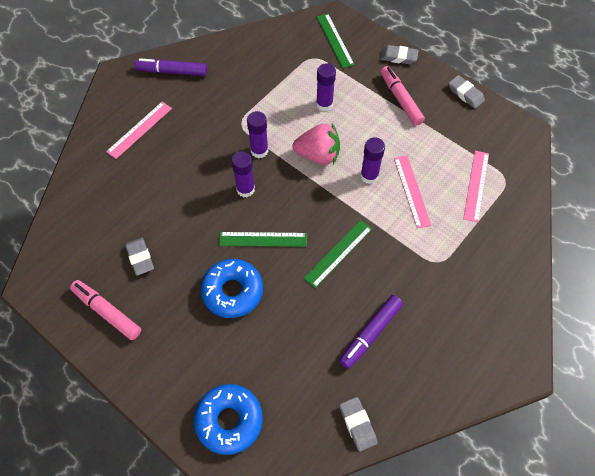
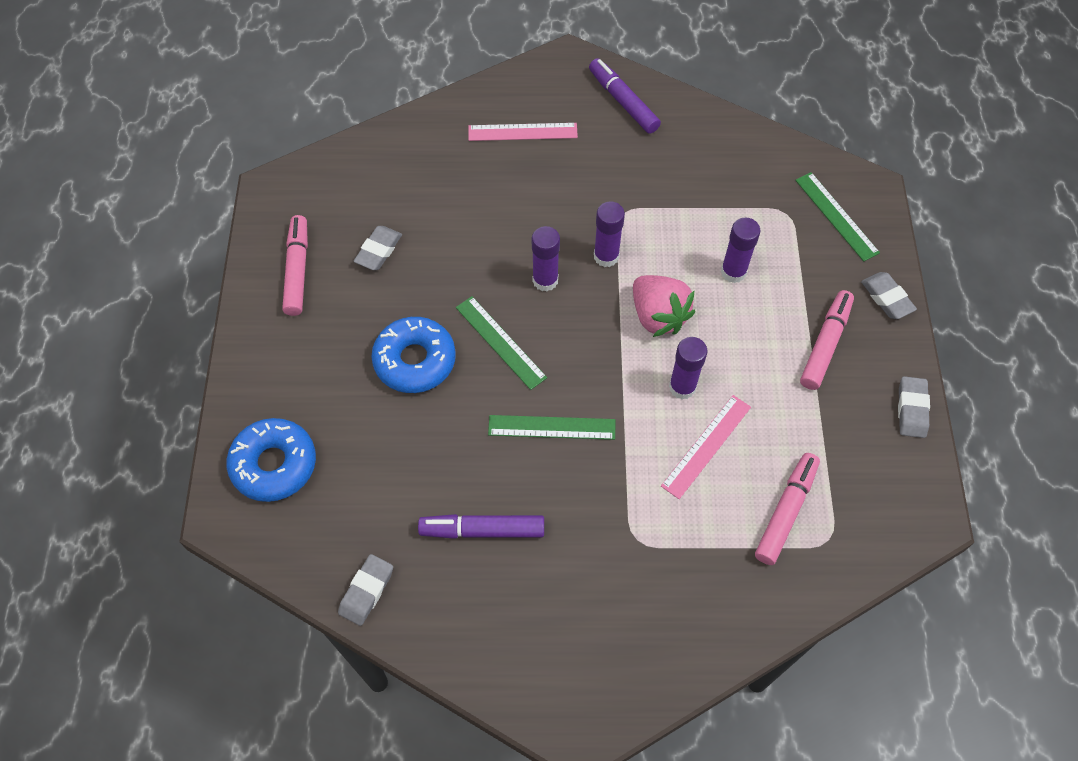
camera: 50 degrees right, 0 degrees up
(335, 40) = (836, 216): green ruler -> green ruler turned 60 degrees counterclockwise
(476, 185) = (785, 512): pink ruler -> pink marker

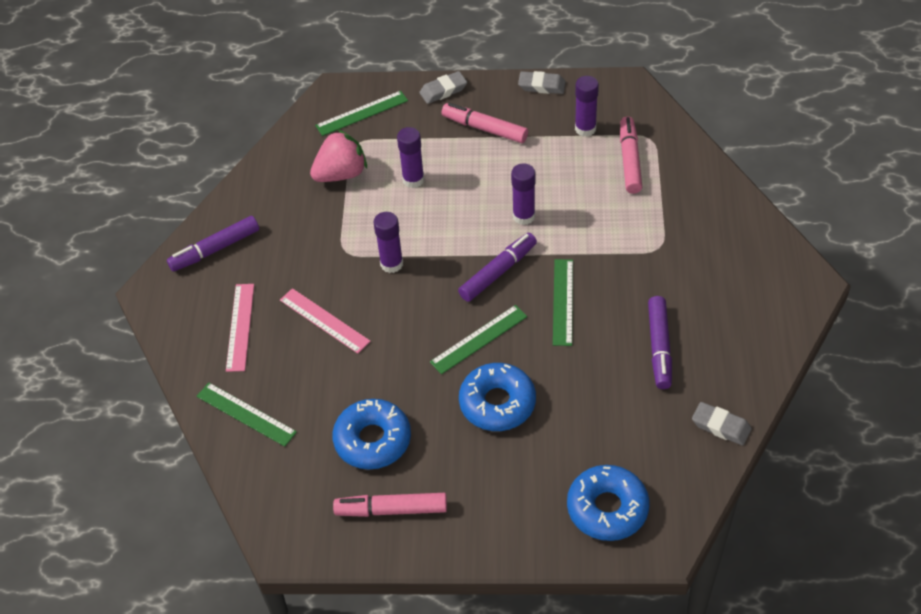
camera: 85 degrees left, 10 degrees down
(378, 251) = (372, 440): grey eraser -> blue donut
(417, 146) = (246, 414): none -> green ruler
(545, 280) = (415, 307): purple glue stick -> purple glue stick (585, 129)
(595, 360) = (497, 272): none -> purple marker
(658, 316) = (455, 230): pink strawberry -> pink strawberry (341, 174)
(706, 446) = (576, 203): pink ruler -> pink ruler (324, 320)
(785, 512) = (629, 160): pink marker -> pink marker turned 60 degrees clockwise

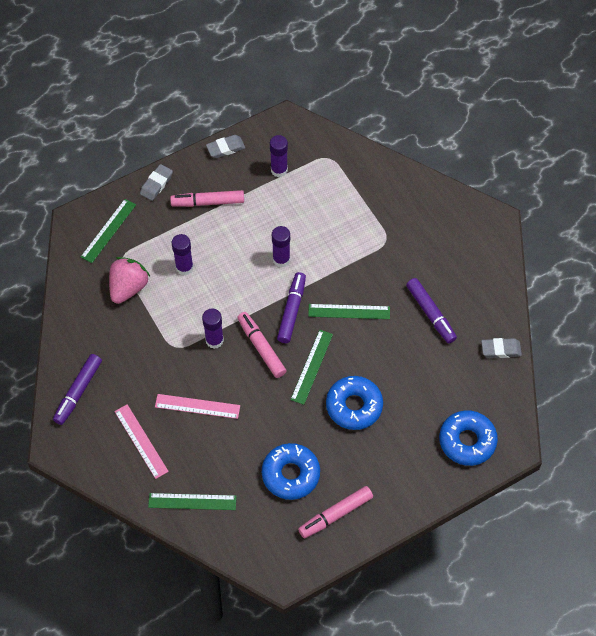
camera: 35 degrees left, 10 degrees up
(563, 302) = (349, 311): green ruler -> green ruler turned 60 degrees counterclockwise
(629, 160) = (325, 182): pink marker -> pink marker (261, 348)

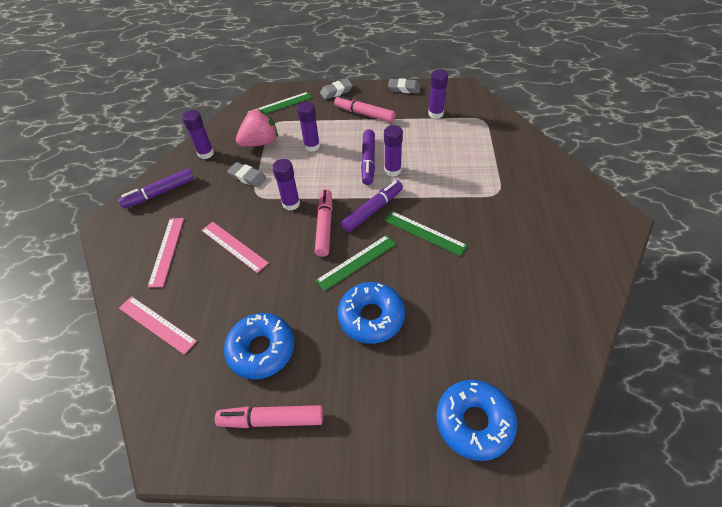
camera: 35 degrees right, 10 degrees down
(83, 327) = (206, 153): none -> purple glue stick
(192, 501) = (157, 324): green ruler -> pink ruler
(430, 313) = (506, 269): purple marker -> purple marker (368, 161)
(501, 349) = (569, 340): grey eraser -> grey eraser (247, 177)

